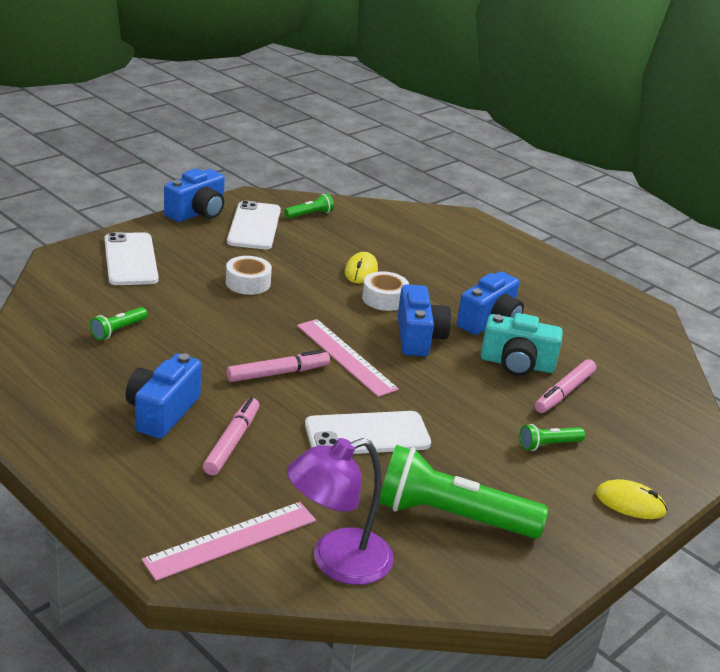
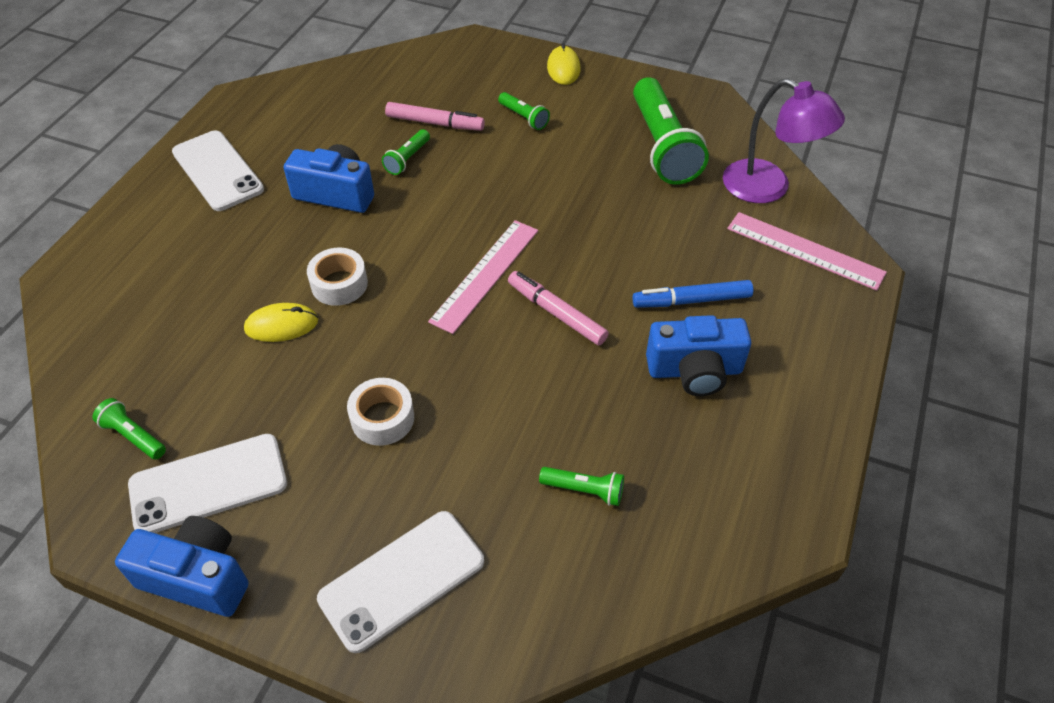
camera: 110 degrees left, 20 degrees up
(232, 442) = (691, 300): pink marker -> blue marker
(367, 434) = (601, 220): white phone -> white phone (217, 171)
(418, 337) = (406, 234): blue camera -> none
(517, 364) = (407, 159): turquoise camera -> green flashlight

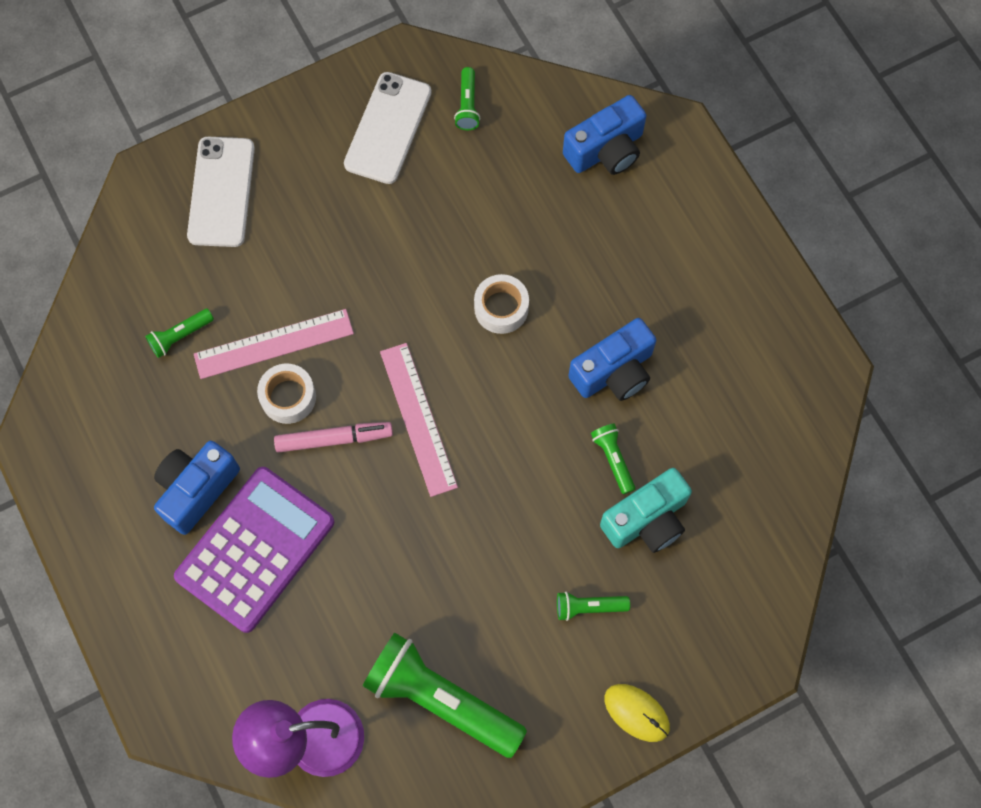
camera: 130 degrees right, 20 degrees up
(133, 436) = (467, 105): green flashlight -> green flashlight turned 105 degrees clockwise
(197, 577) = (324, 90): blue camera -> blue camera (606, 150)
(217, 171) = (724, 297): white phone -> none
(281, 325) = (492, 244): yellow mouse -> none
(382, 418) = (347, 256): white tape -> white tape (288, 397)
(435, 123) = (647, 520): pink marker -> turquoise camera
(691, 300) = (255, 549): blue marker -> purple calculator
(805, 250) = (219, 693): pink ruler -> pink ruler (274, 344)

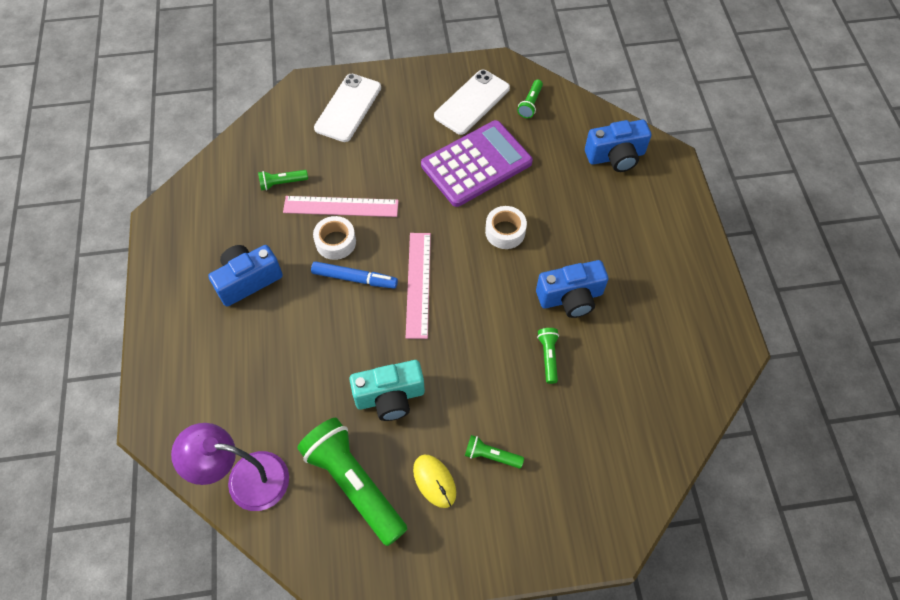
camera: 20 degrees right, 10 degrees down
(255, 549) = (269, 332): purple calculator -> purple calculator (476, 164)
(334, 439) = (354, 278): pink marker -> blue marker
(636, 712) = (499, 549): yellow mouse -> yellow mouse (434, 481)
(647, 520) = (558, 408): turquoise camera -> turquoise camera (390, 397)

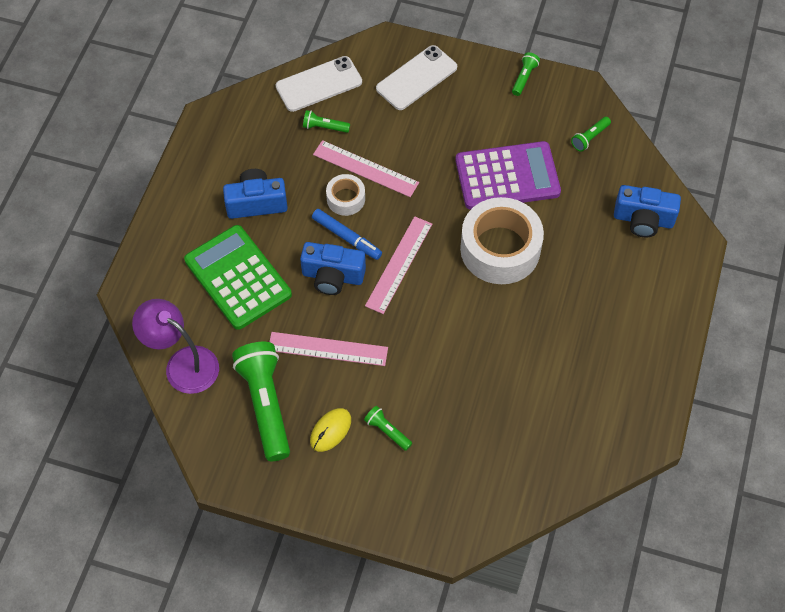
camera: 25 degrees right, 0 degrees up
(263, 363) = (238, 277): none -> green calculator
(390, 397) = (328, 349): turquoise camera -> pink ruler
(434, 481) = (330, 430): yellow mouse -> yellow mouse turned 45 degrees clockwise
(472, 102) = (535, 115): white phone -> white phone (319, 84)
(505, 232) = (500, 249): white tape -> white tape, size x2.03
(548, 357) = (479, 372): green flashlight -> green flashlight (524, 78)
(570, 298) = (527, 331): blue camera -> blue camera (332, 276)

